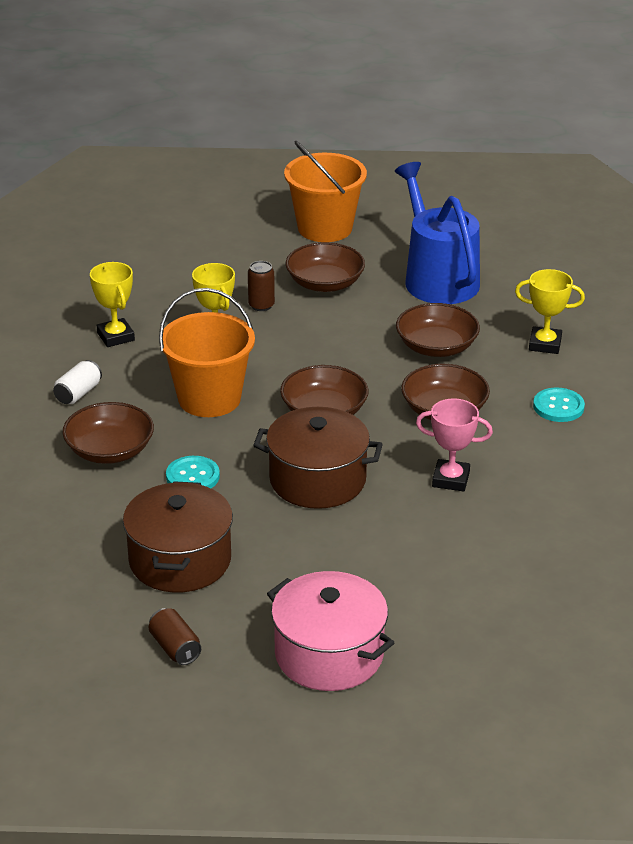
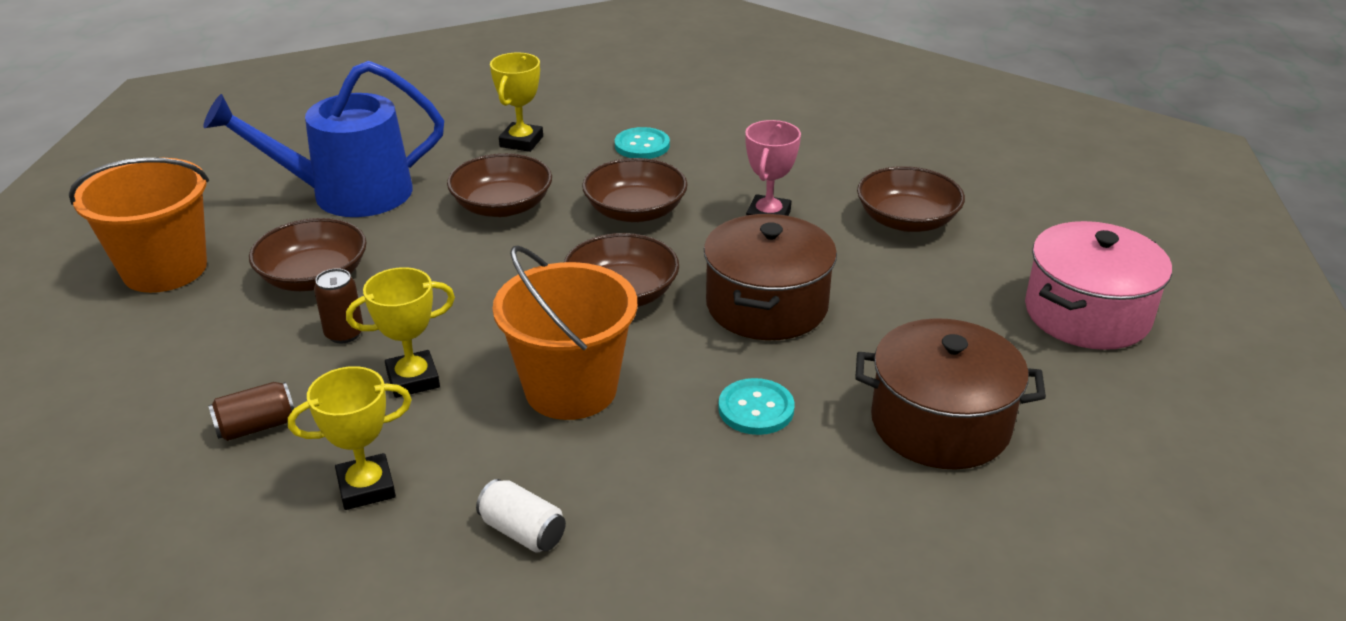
camera: 85 degrees left, 0 degrees up
(109, 450) = (686, 493): brown bowl -> brown bowl (907, 220)
(175, 648) = (1114, 431): brown can -> brown can (256, 426)

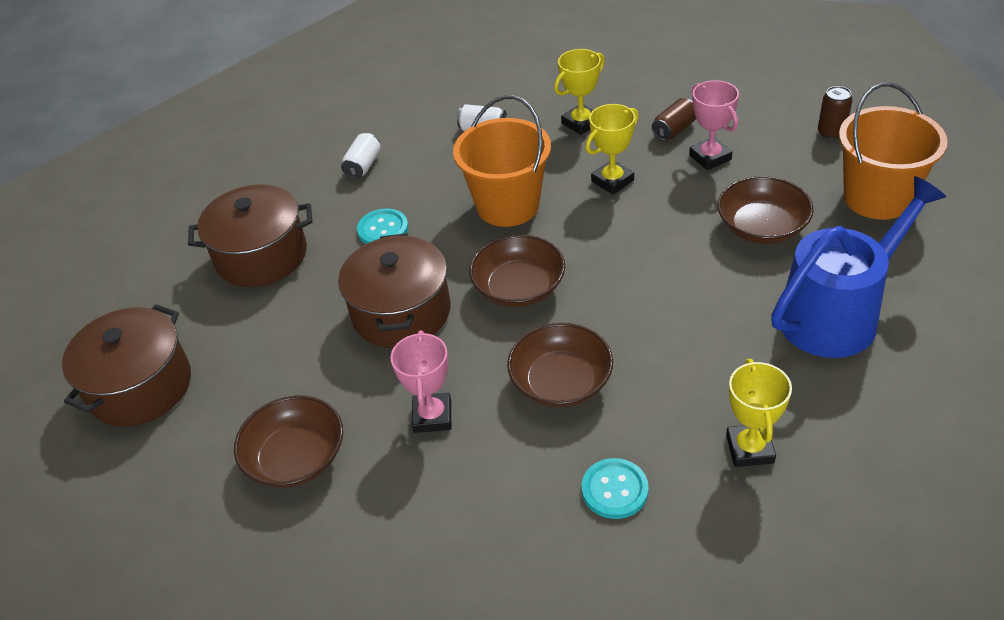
camera: 165 degrees right, 10 degrees up
(264, 370) = (710, 157): none -> pink trophy
(344, 334) = (688, 194): brown can -> brown can (831, 132)
(502, 206) = (686, 347): brown bowl -> none
(753, 529) = (363, 166): none -> white can
(1087, 314) = (140, 386): pink pot -> brown pot

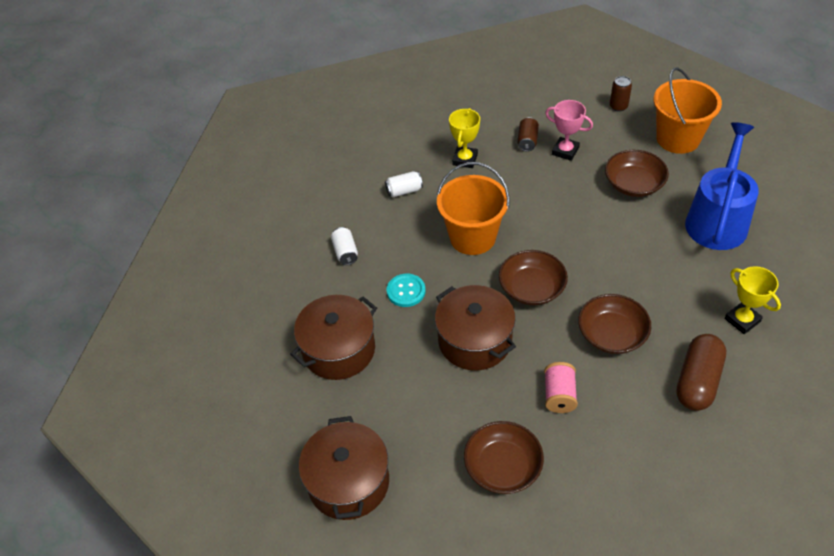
camera: 35 degrees left, 5 degrees up
(432, 416) = (559, 395): pink trophy -> pink spool
(612, 181) = (522, 192): yellow trophy -> none
(614, 490) = (697, 381): turquoise button -> brown capsule

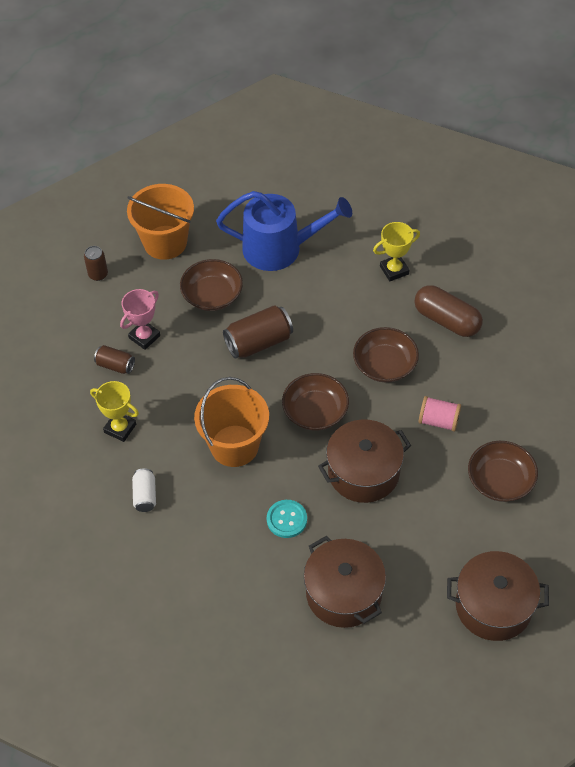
camera: 80 degrees left, 5 degrees up
(345, 252) = (215, 568): white can -> none
(594, 229) = (259, 342): none -> brown can
(717, 220) = (279, 248): blue watering can -> blue watering can turned 150 degrees clockwise

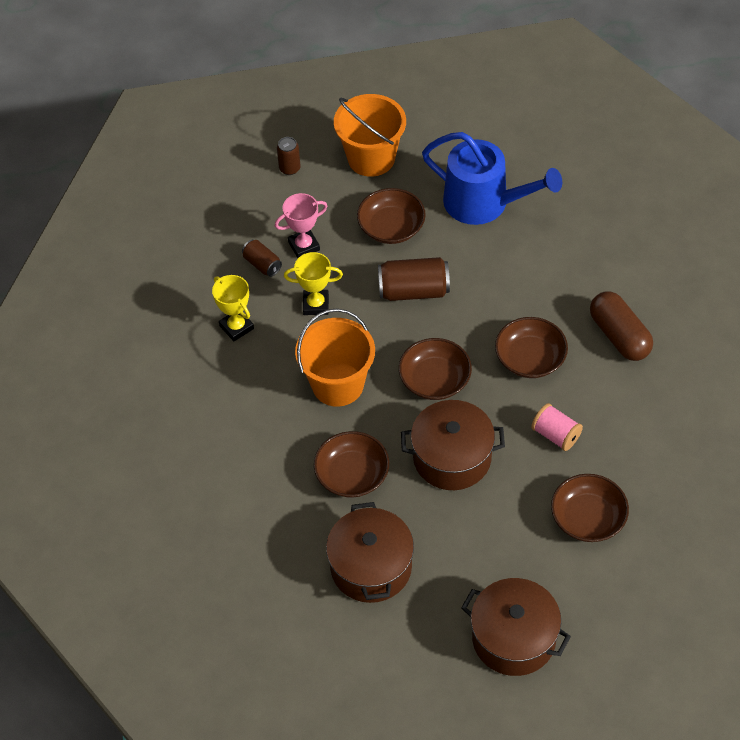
camera: 25 degrees right, 0 degrees up
(145, 495) = (228, 400): white can -> none
(286, 519) = (352, 475): turquoise button -> brown bowl
(394, 270) = (591, 265): yellow trophy -> yellow trophy (316, 305)

